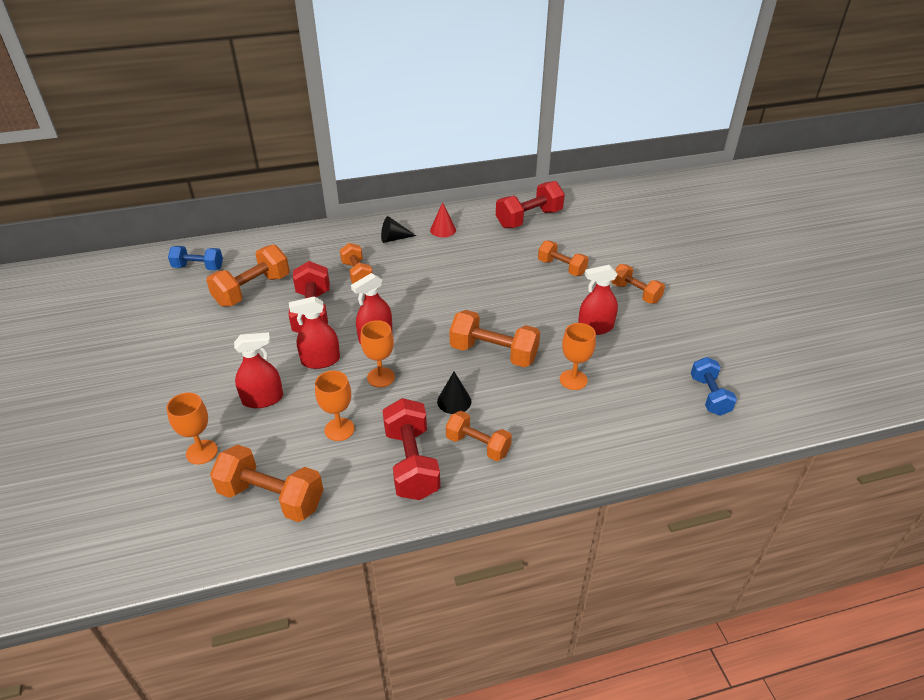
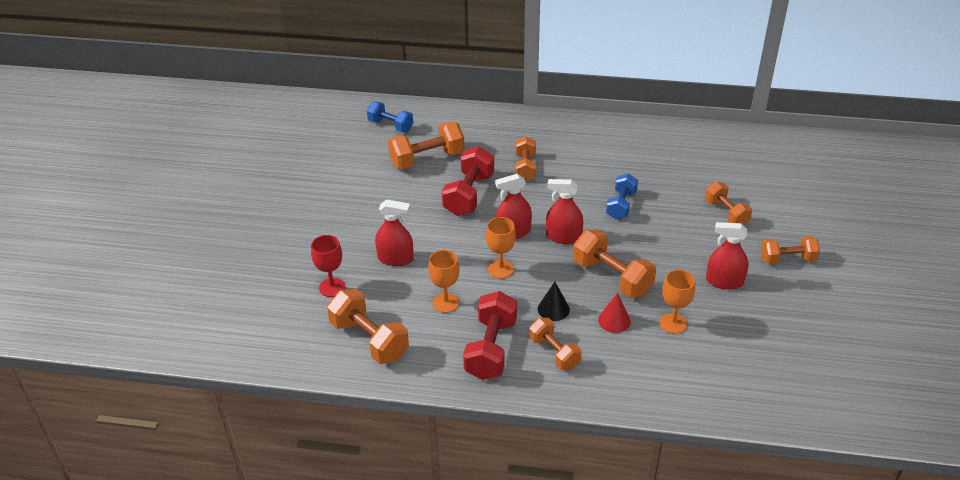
camera: 25 degrees right, 0 degrees up
(202, 452) = (332, 287): orange goblet -> red goblet
(320, 360) = (456, 239): red spray bottle -> red spray bottle (563, 237)
(394, 238) = (576, 141): black cone -> none
(443, 230) = (628, 143): red cone -> red cone (614, 320)
(529, 219) = (722, 153): red dumbbell -> none
(635, 293) = (787, 259): orange dumbbell -> orange dumbbell turned 75 degrees counterclockwise
(709, 396) = (798, 378): blue dumbbell -> blue dumbbell (621, 205)

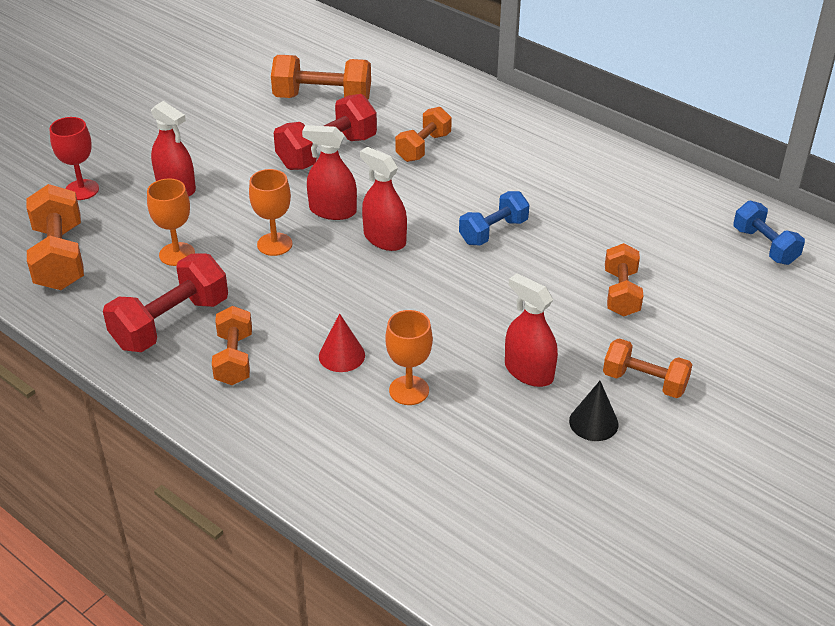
camera: 30 degrees right, 0 degrees up
(390, 125) = (321, 50): blue dumbbell -> blue dumbbell (765, 246)
(553, 309) = (285, 312): black cone -> black cone (593, 422)
(612, 277) = (392, 307): orange dumbbell -> none

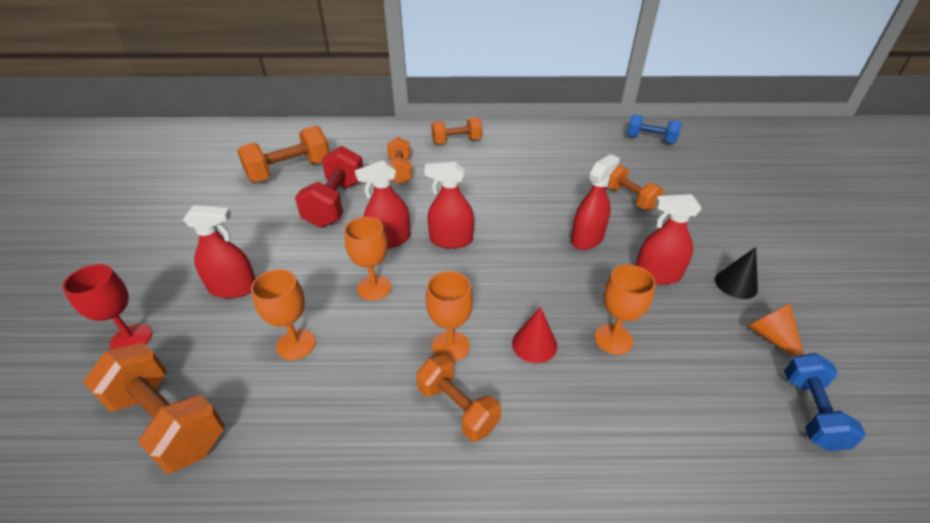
camera: 40 degrees left, 0 degrees up
(170, 323) = (361, 413): red dumbbell -> none
(278, 319) = (450, 346): none -> orange goblet
(493, 231) = (512, 200): blue dumbbell -> blue dumbbell (810, 411)
(512, 306) = (587, 239): none -> red spray bottle
(550, 473) = (770, 336): none -> orange cone
(644, 382) = (717, 241): orange dumbbell -> orange dumbbell (456, 141)

